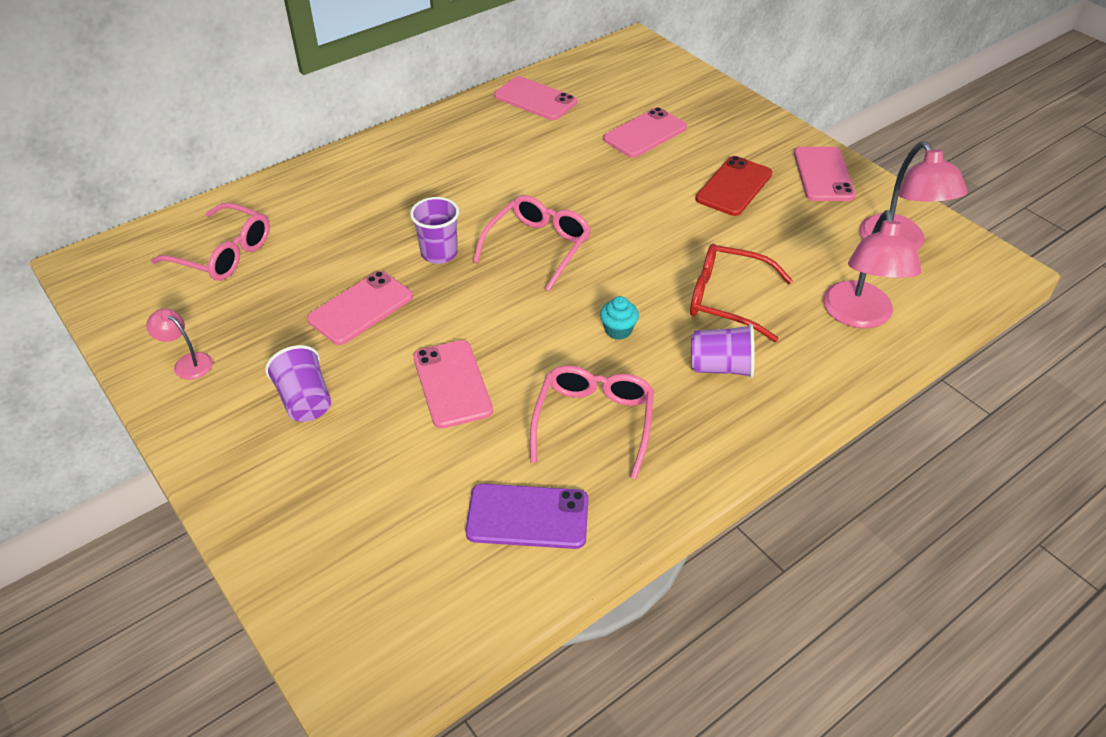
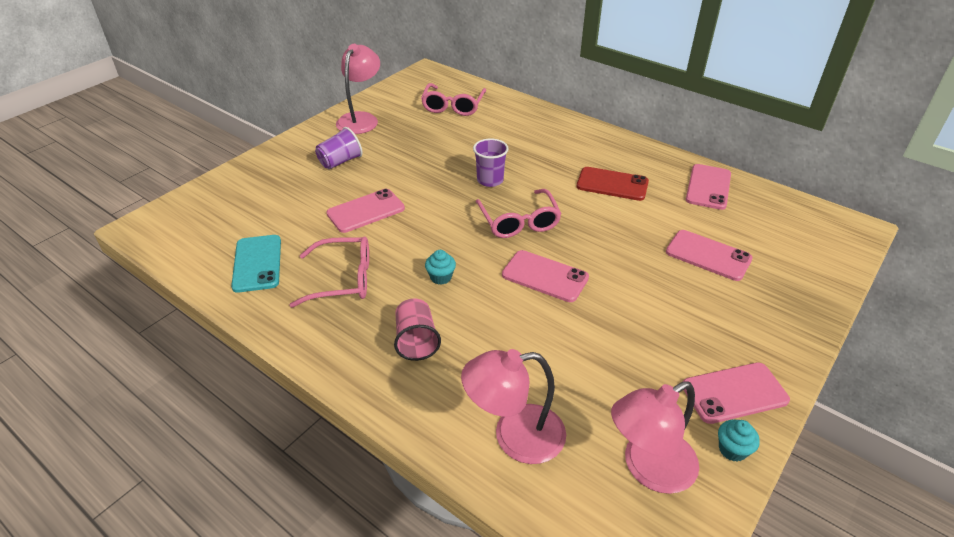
camera: 75 degrees right, 5 degrees down
(187, 362) = (361, 119): pink lamp -> pink lamp, size x1.94
(361, 308) = (423, 162): pink phone -> pink phone (545, 276)
(527, 517) = (257, 263): purple phone -> turquoise phone
(538, 246) = (519, 222): pink glasses -> pink glasses turned 60 degrees clockwise
(720, 367) = (416, 341): purple cup -> pink cup
(726, 299) = (501, 335): red glasses -> none
(734, 186) = (666, 324): red phone -> red phone (612, 184)
(882, 194) = (732, 449): none -> turquoise cupcake

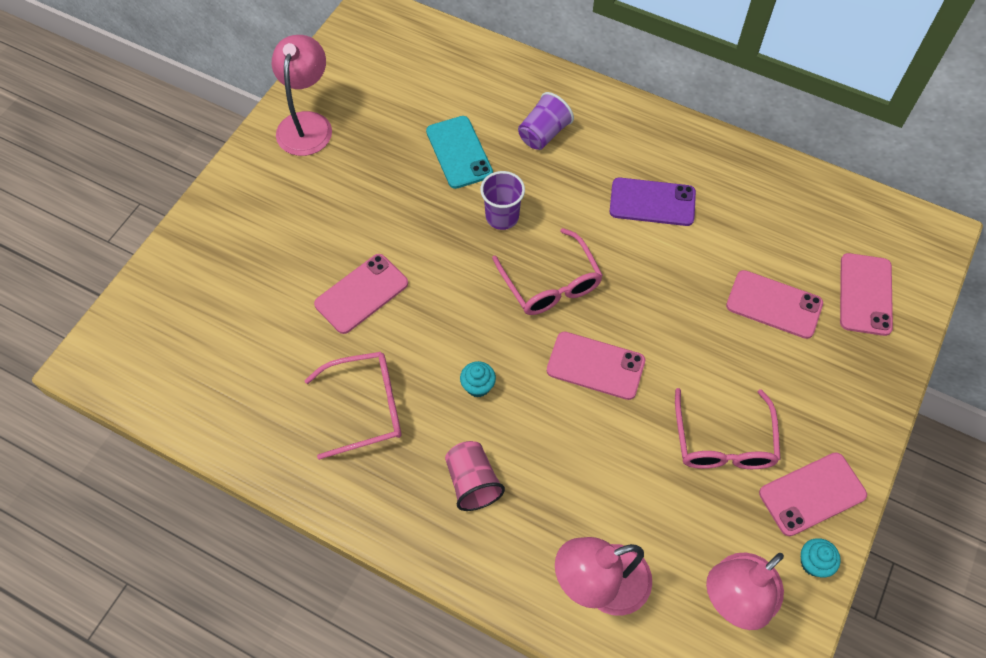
camera: 10 degrees left, 20 degrees up
(257, 263) = (256, 399): turquoise phone -> turquoise phone (459, 152)
(340, 161) = (303, 210): purple cup -> purple cup (543, 134)
(453, 106) = (424, 81): pink glasses -> pink glasses (723, 443)
(612, 184) = (652, 202): red phone -> purple phone
(708, 187) = (766, 190): pink phone -> pink phone (865, 294)

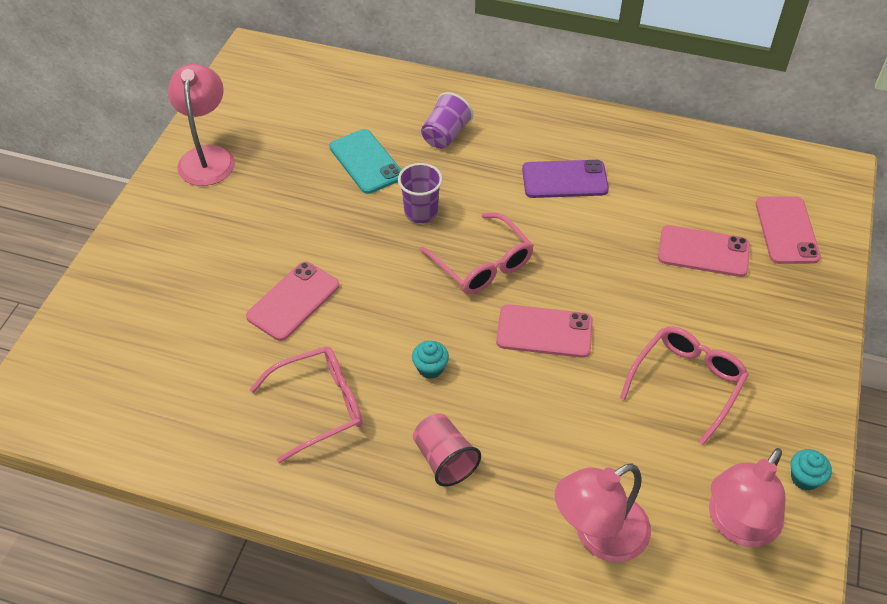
camera: 10 degrees left, 10 degrees down
(723, 443) = (687, 382): pink glasses -> pink glasses turned 135 degrees counterclockwise
(812, 494) = (785, 414): pink phone -> none

